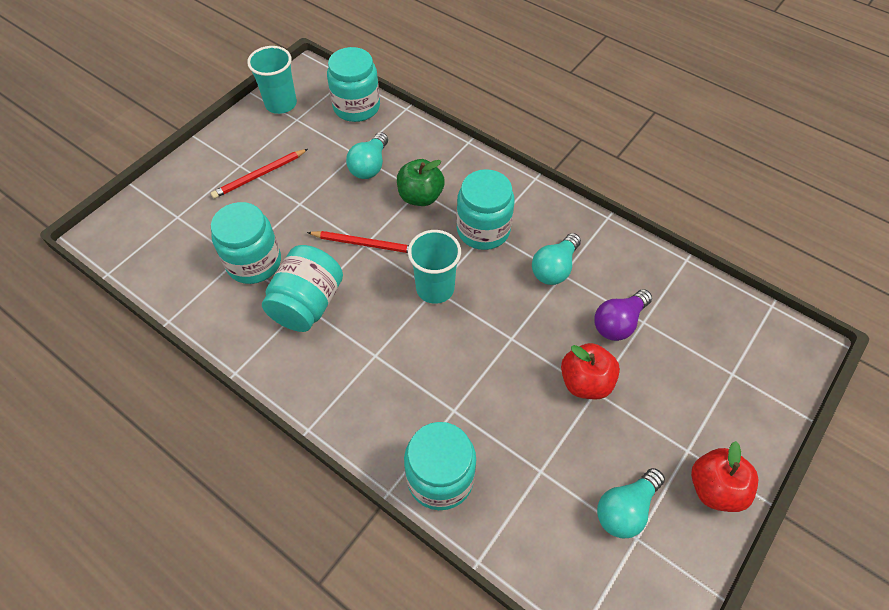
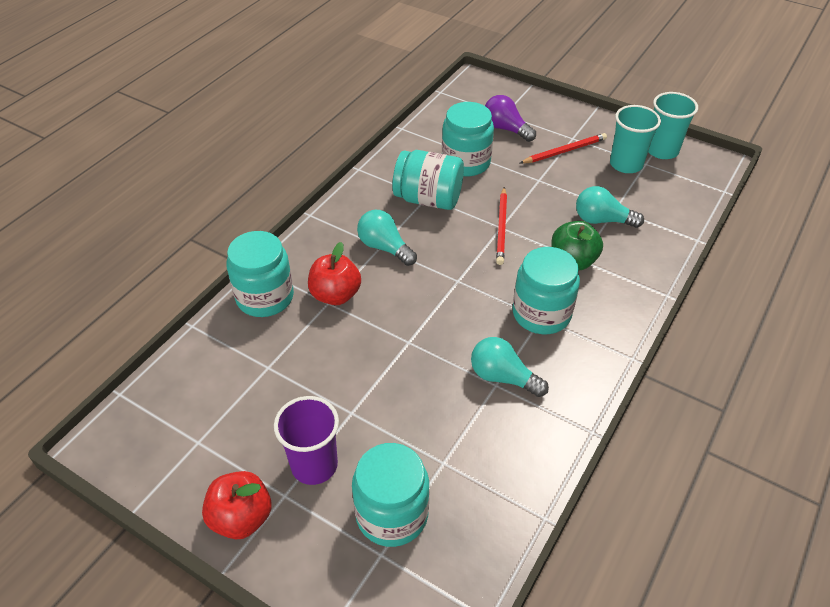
camera: 85 degrees right, 10 degrees down
(259, 175) = (564, 151): red pencil -> red pencil turned 105 degrees clockwise
(356, 107) = (682, 202): turquoise jar -> turquoise jar (392, 514)
(435, 288) = (458, 280): turquoise cup -> turquoise cup (626, 164)
(585, 382) = (362, 404): red apple -> red apple (335, 295)
(618, 323) = (438, 437): purple light bulb -> purple light bulb (505, 129)
(625, 509) = (226, 434): turquoise light bulb -> turquoise light bulb (384, 247)
(654, 424) = (314, 465): none -> purple cup

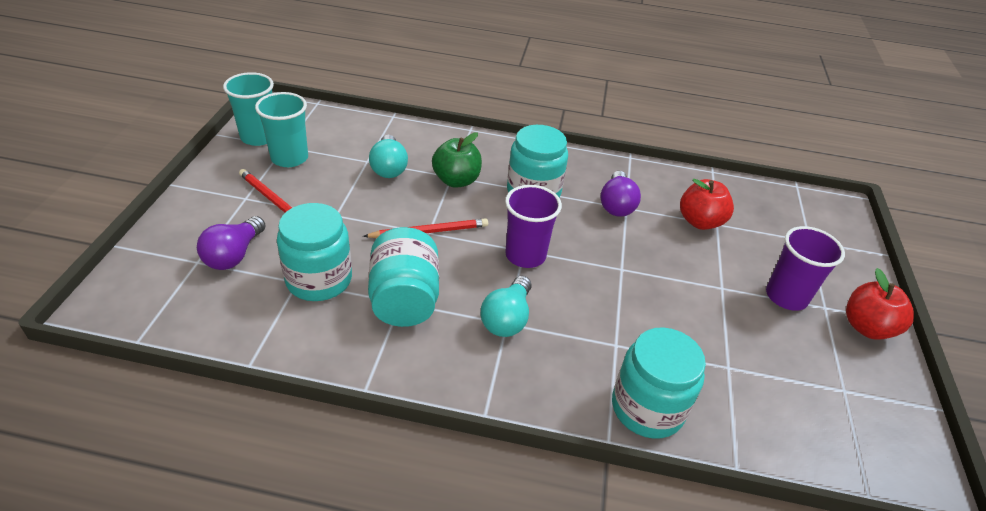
camera: 115 degrees left, 5 degrees down
(335, 295) = (602, 341): red apple -> red apple (700, 221)
(392, 514) = (779, 241): turquoise jar -> none
(451, 279) = (525, 255): none -> purple cup
(502, 377) = (616, 205): turquoise light bulb -> purple light bulb

